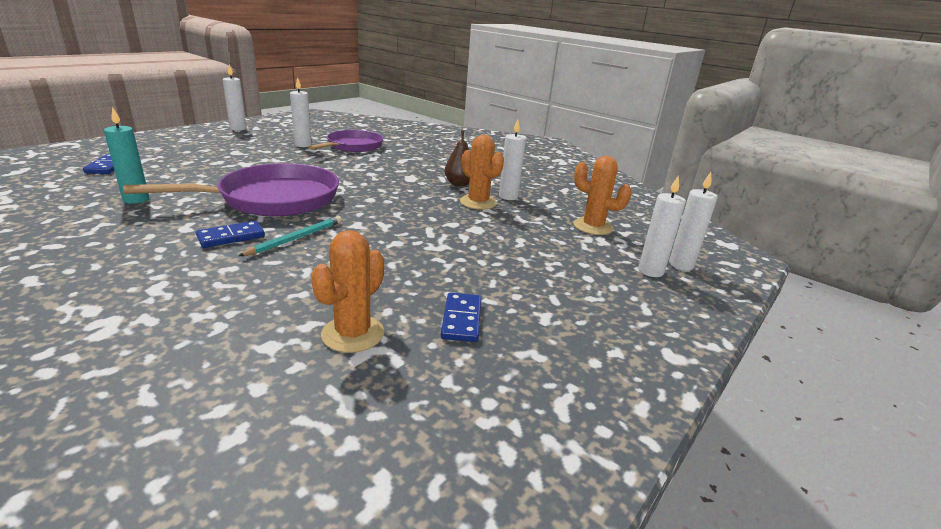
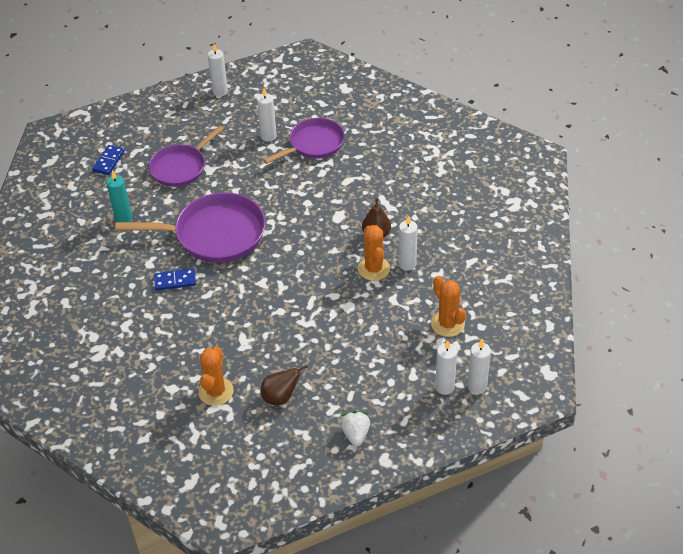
camera: 30 degrees right, 20 degrees up
(209, 164) = (181, 167): none -> purple pan
(296, 238) = (215, 291): turquoise pencil -> none
(353, 334) = (216, 391): orange cactus -> orange cactus turned 45 degrees counterclockwise
(461, 319) = (280, 397): blue domino -> brown pear
(604, 337) = (355, 434): none -> white strawberry

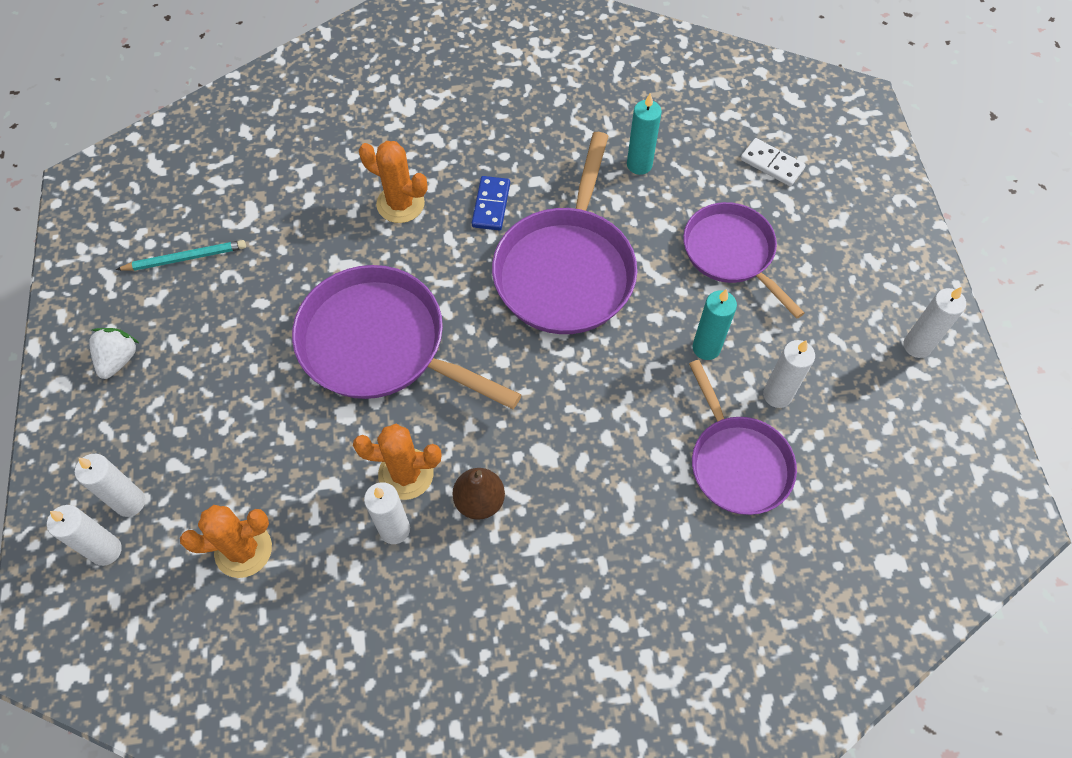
camera: 105 degrees right, 15 degrees up
(108, 161) = (772, 164): blue domino -> white domino
(216, 391) = (275, 215): orange cactus -> orange cactus (400, 204)
(249, 167) = (706, 348): none -> turquoise candle
(266, 429) = (185, 258): none -> turquoise pencil
(280, 397) = (227, 286): brown pear -> none
(296, 304) = (380, 344): none -> purple pan
(355, 434) = (118, 359): white strawberry -> white strawberry turned 90 degrees counterclockwise

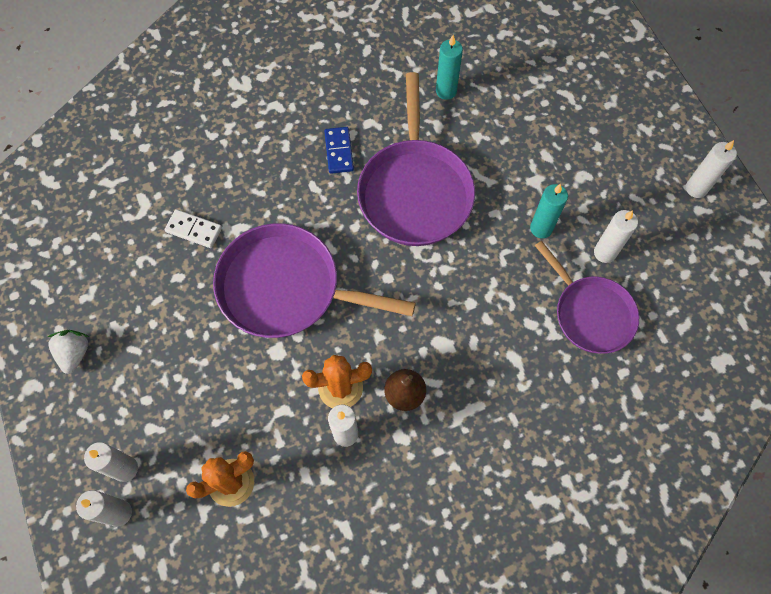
camera: 15 degrees left, 5 degrees up
(185, 258) = (101, 254): turquoise pencil -> none
(400, 204) = (265, 167): orange cactus -> none
(731, 253) = (538, 147): purple pan -> none
(772, 164) = (548, 67): white domino -> white domino (194, 230)

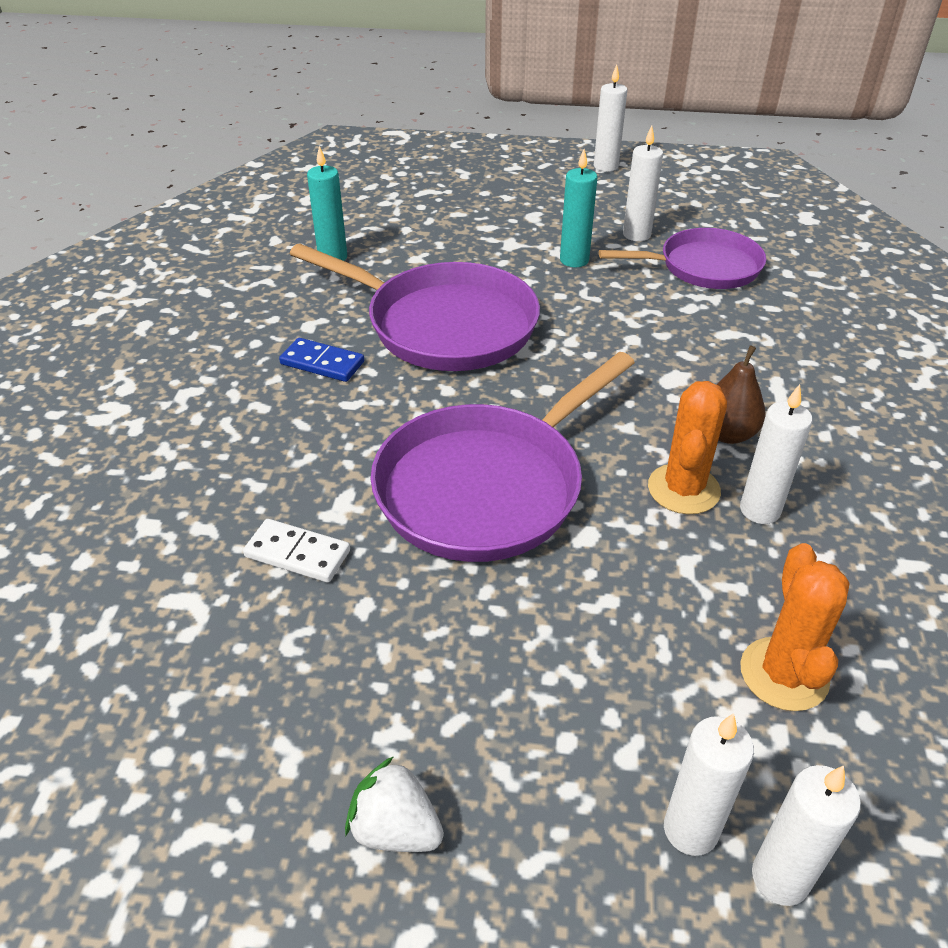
camera: 60 degrees left, 25 degrees down
(194, 230) = (297, 553): white domino -> white domino turned 60 degrees clockwise

